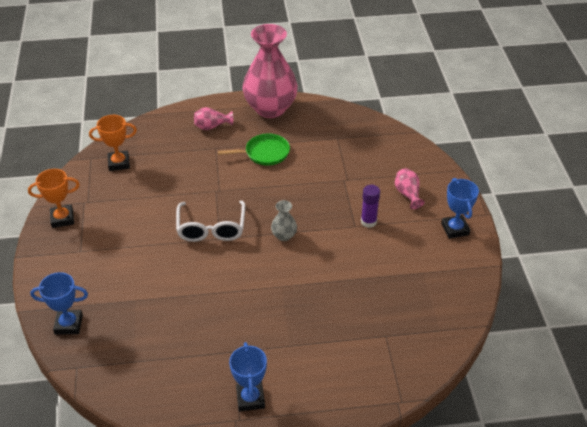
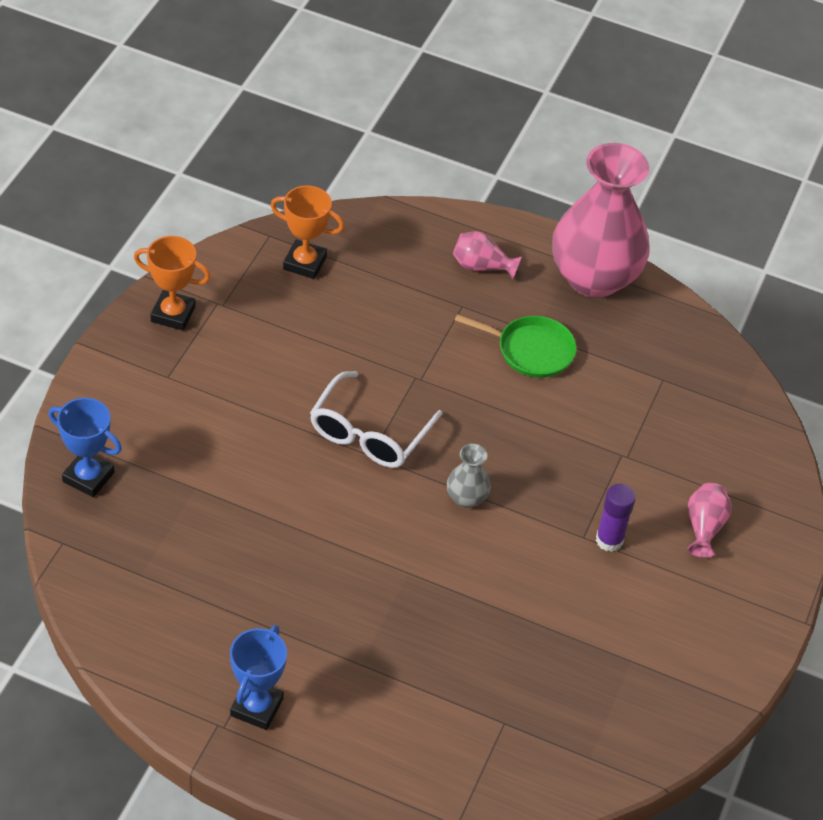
camera: 25 degrees right, 5 degrees up
(455, 229) = (734, 620): blue trophy -> none

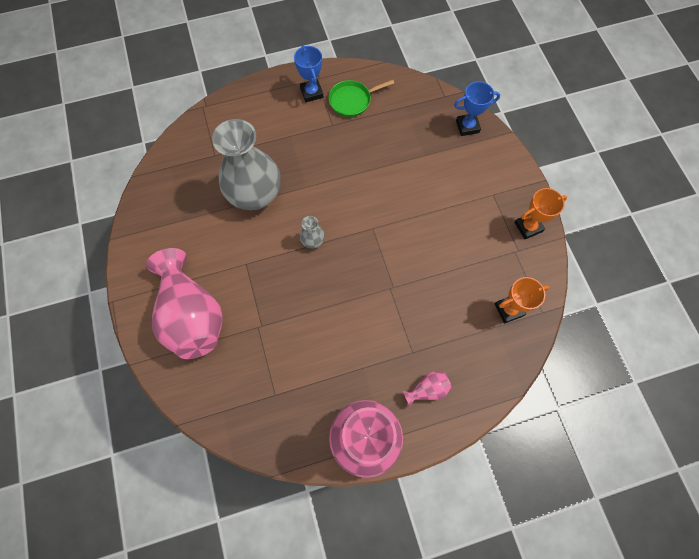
camera: 145 degrees right, 20 degrees up
(369, 434) = (383, 238): white glasses -> none
(492, 616) = (255, 194): none -> grey vase
(531, 350) = (354, 353): green pan -> green pan (352, 100)
(609, 540) = (232, 271): purple glue stick -> none
(704, 527) = (192, 315): pink vase -> pink vase, size x2.42

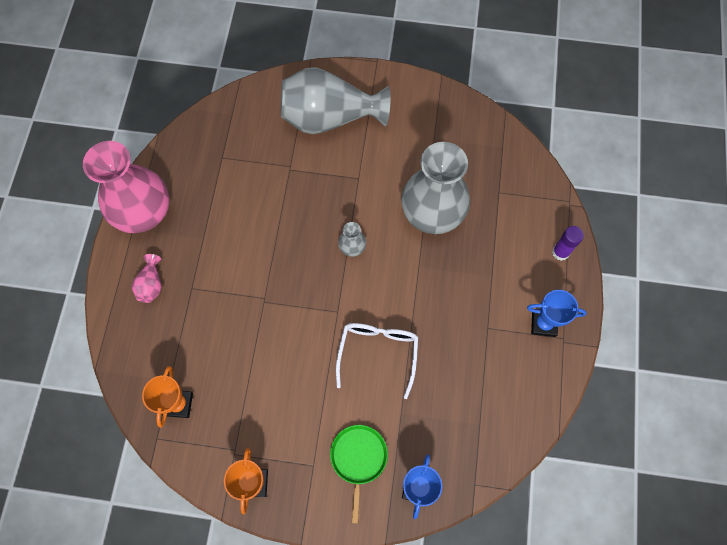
camera: 115 degrees right, 0 degrees up
(192, 315) = (330, 118): pink vase -> grey vase
(249, 99) = (560, 252): none -> purple glue stick
(352, 100) = (513, 365): green pan -> green pan (358, 458)
(389, 186) = (378, 353): none -> white glasses

